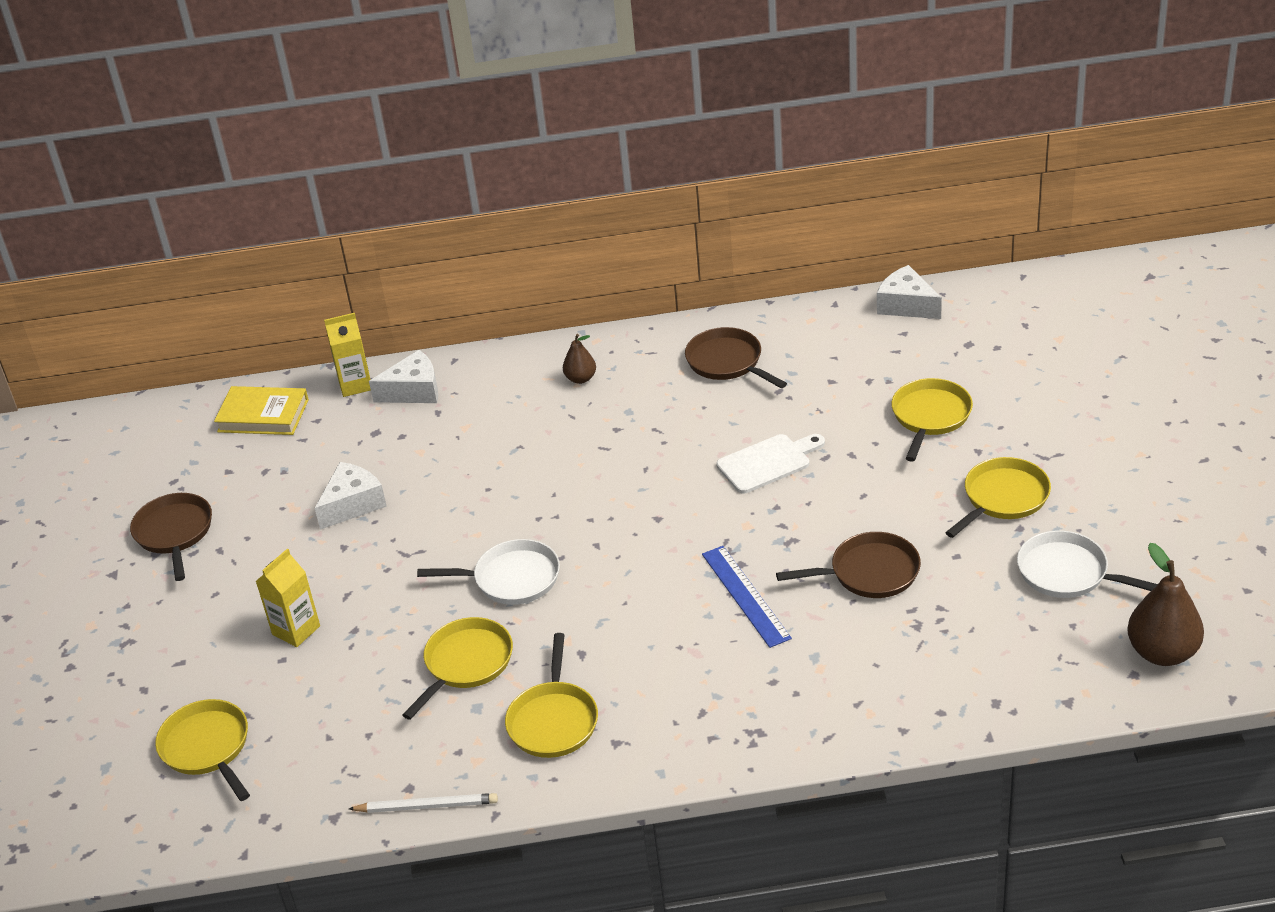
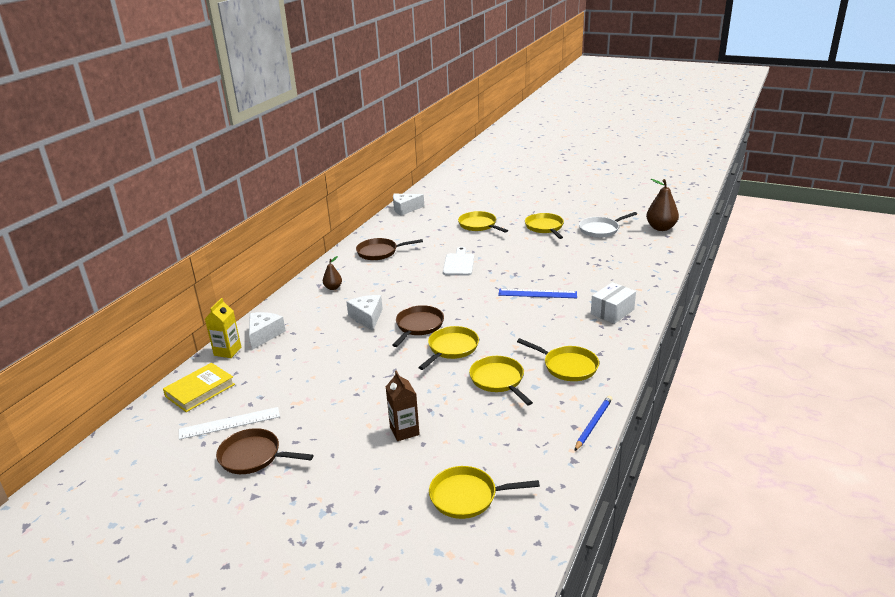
camera: 60 degrees left, 10 degrees down
(219, 478) = (229, 423): none -> white ruler
(296, 630) = (404, 431): yellow carton -> brown carton
(352, 504) = (325, 380): white cheese -> white cheese (367, 317)
(427, 806) = (593, 424): white pencil -> blue pencil
(511, 579) = (451, 348): white pan -> yellow pan
(759, 708) = (612, 312): none -> white box
(869, 573) = (555, 264): brown pan -> brown pan (418, 326)

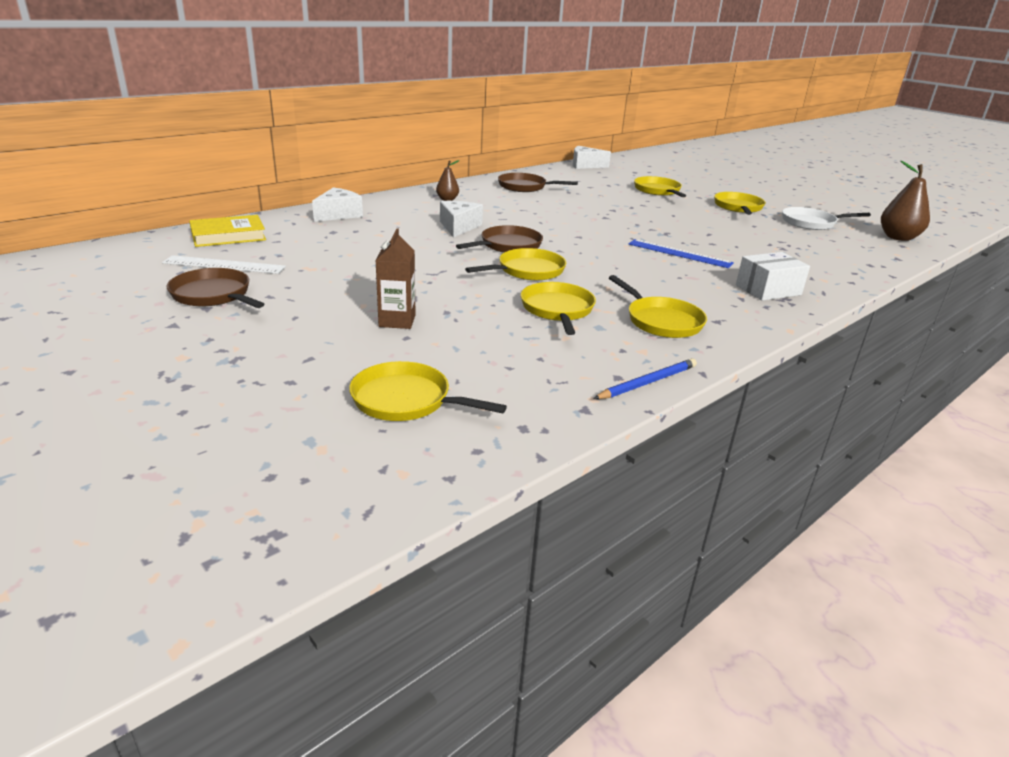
camera: 20 degrees right, 0 degrees up
(227, 351) = (289, 217): yellow carton -> none
(459, 263) = (605, 212): white cutting board -> none

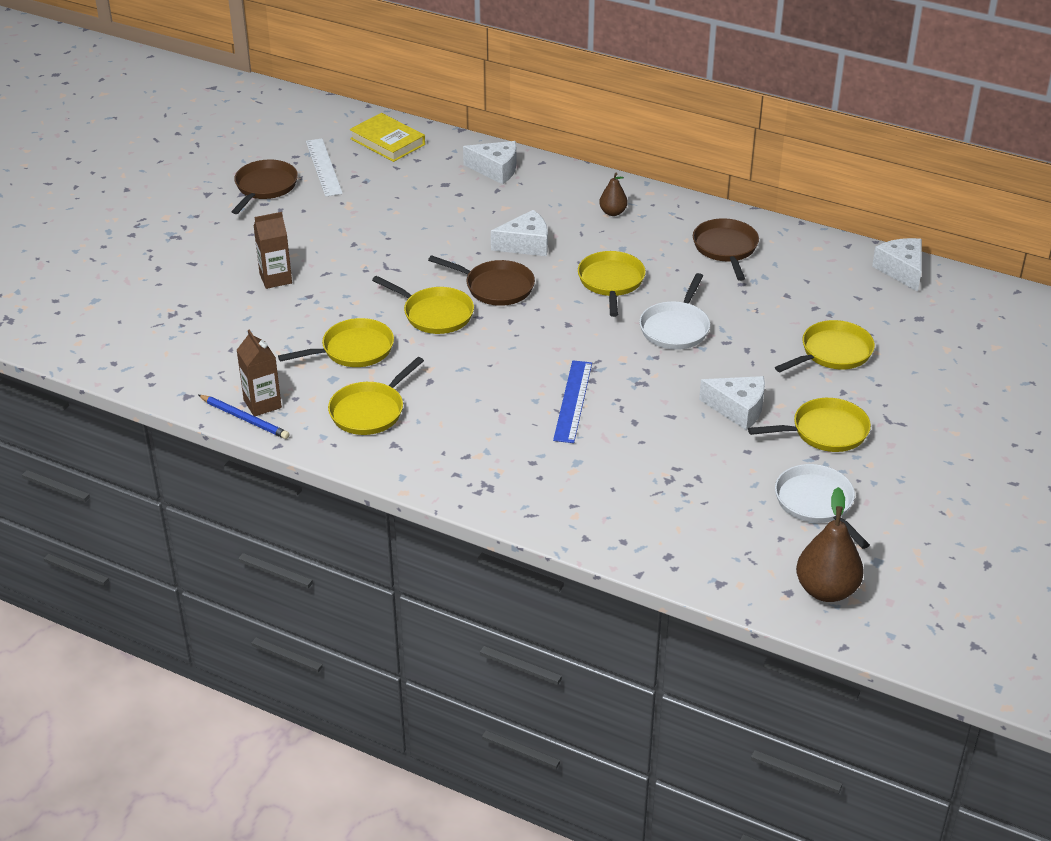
camera: 70 degrees right, 10 degrees up
(406, 400) = (159, 319): yellow pan -> yellow pan (611, 282)
(606, 213) = (675, 328): none -> white pan
(624, 368) = (262, 404): none -> brown carton
(708, 219) = (738, 409): none -> white cheese
(768, 290) = (505, 473): white box -> none

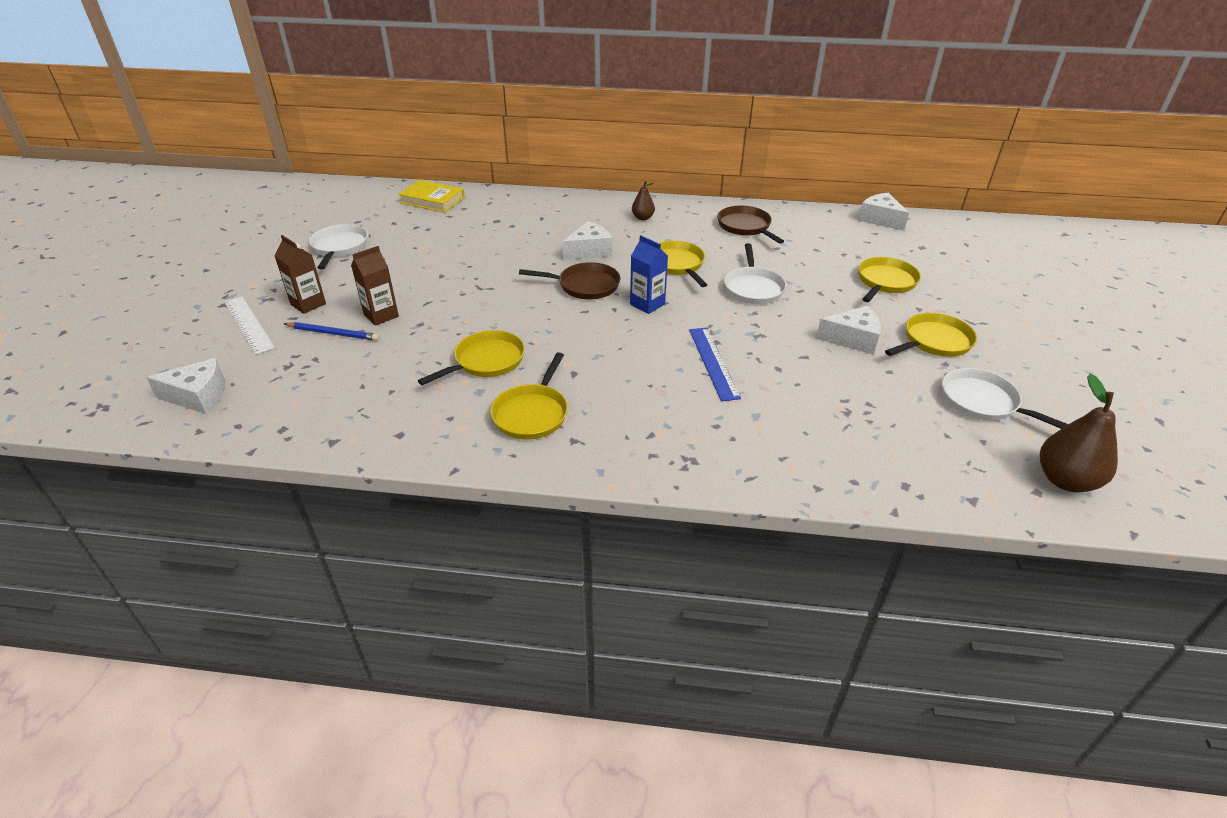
camera: 20 degrees left, 0 degrees up
(245, 419) = (406, 451): blue pencil -> blue pencil (333, 333)
(262, 404) = (418, 431): brown carton -> brown carton (308, 304)
(265, 187) = (339, 247): brown pan -> white pan
(323, 167) = (386, 225): white ruler -> white ruler (248, 324)
(434, 314) = (545, 316): yellow pan -> none
(496, 170) = (532, 205): white cheese -> white cheese (198, 396)
(548, 323) = (647, 304): none -> blue carton

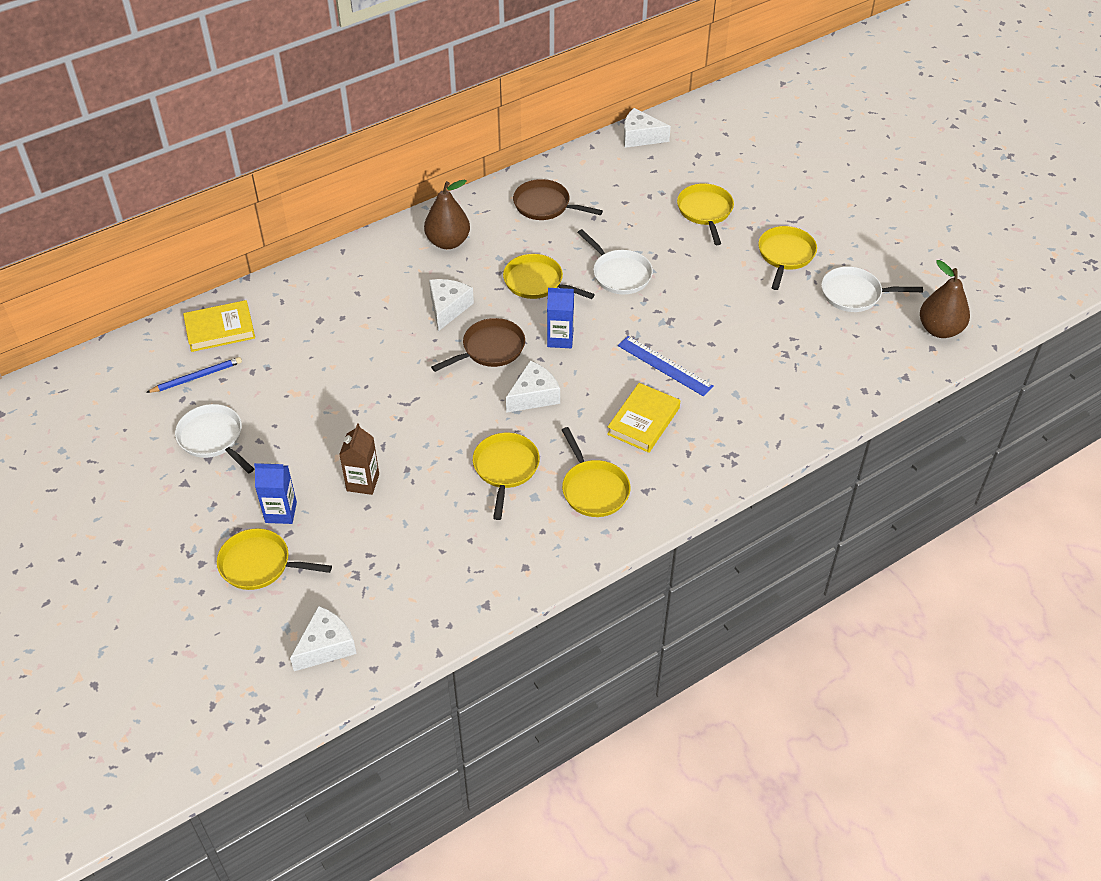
camera: 40 degrees left, 10 degrees up
(248, 324) = (259, 564): white ruler -> yellow pan
(308, 304) = (281, 512): brown carton -> blue carton
(333, 333) = (348, 524): blue pencil -> blue pencil (197, 377)
(641, 390) = (643, 421): none -> yellow book
(643, 218) = (448, 242): brown pear -> brown pear, size x1.79
(853, 339) = (733, 285): white cheese -> white cheese (534, 396)

